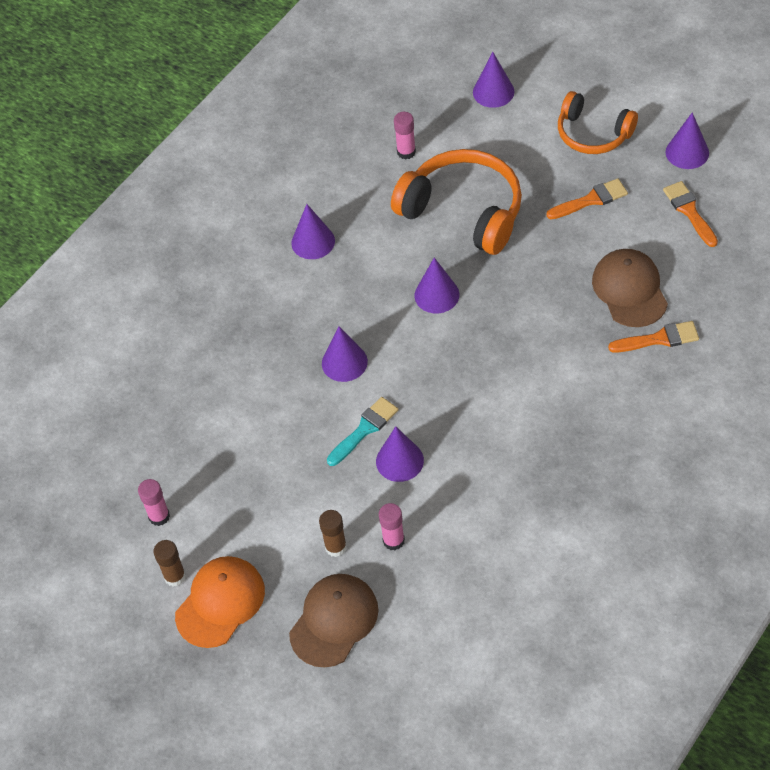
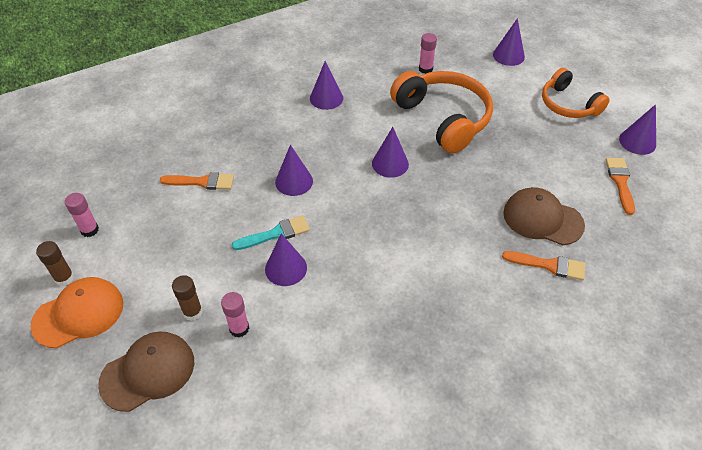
camera: 20 degrees right, 5 degrees down
(591, 200) = (544, 145): orange brush -> orange brush (202, 182)
(629, 290) = (542, 219): brown cap -> brown cap turned 75 degrees counterclockwise

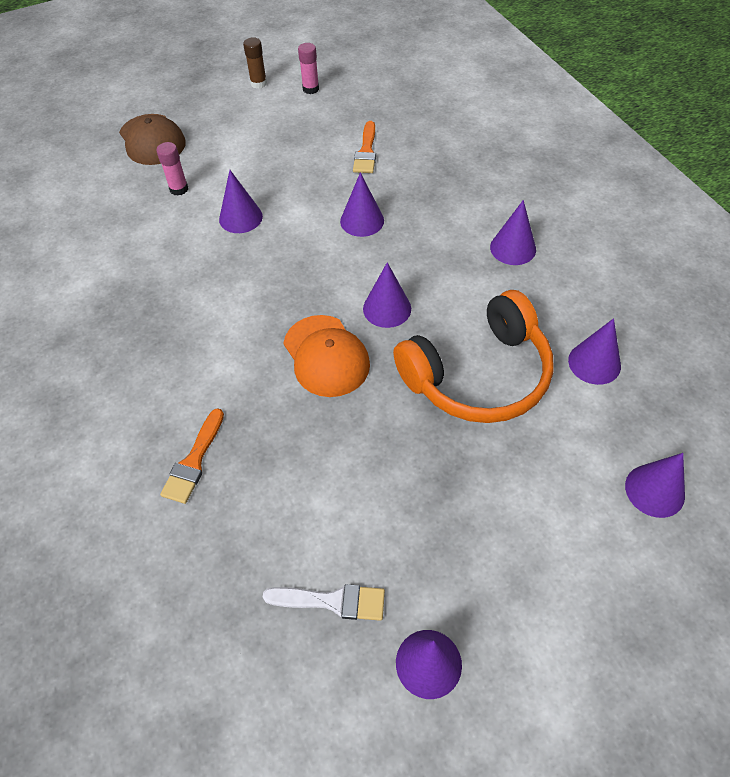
camera: 95 degrees right, 5 degrees up
(79, 314) = (219, 96): orange cap -> orange cap (326, 356)
(192, 312) = (204, 159): brown glue stick -> none
(276, 234) = (287, 209): turquoise brush -> none
(425, 69) = (594, 363): pink glue stick -> purple cone
(542, 219) = (272, 469): brown cap -> none
(568, 104) = (524, 564): orange headphones -> none
(620, 182) = (332, 601): orange brush -> white brush

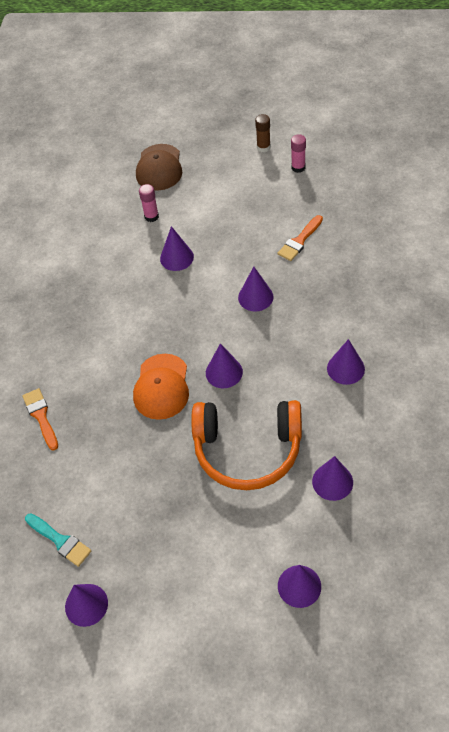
camera: 35 degrees right, 0 degrees up
(194, 461) = (41, 416): orange brush -> orange brush turned 105 degrees clockwise
(332, 601) = (60, 541): white brush -> turquoise brush

